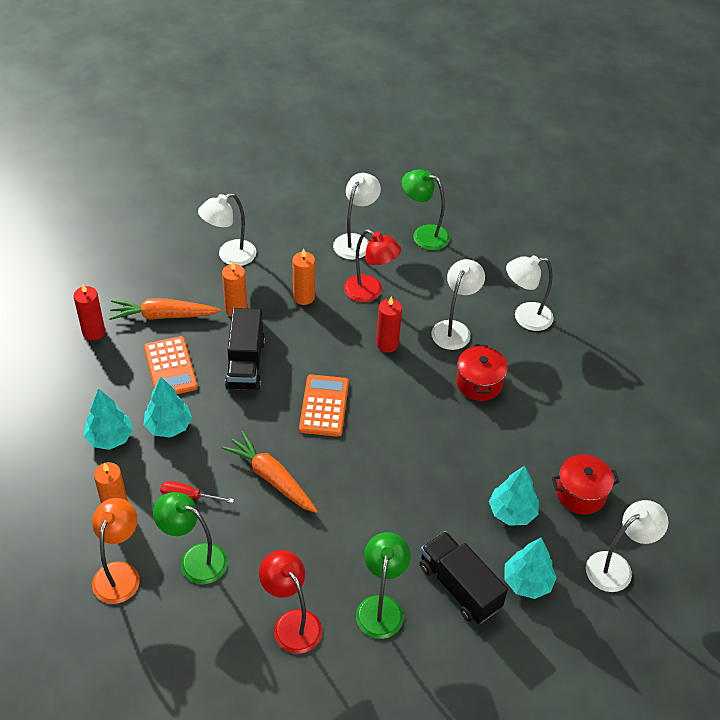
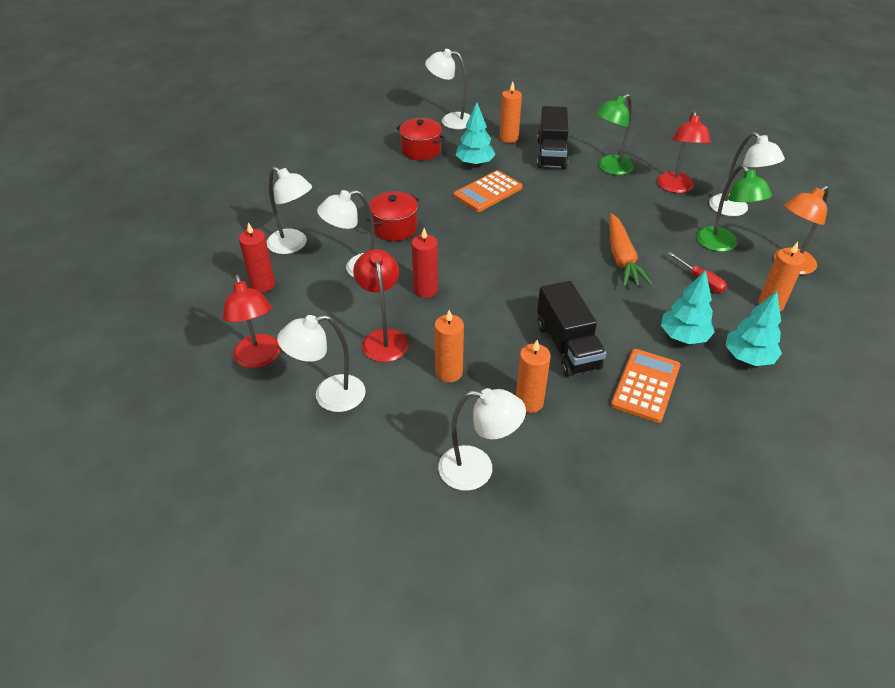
camera: 135 degrees left, 5 degrees down
(93, 332) = (710, 475): red candle -> red candle (263, 284)
(163, 316) = (614, 444): orange carrot -> none
(210, 628) = (734, 210): none -> white lamp
(245, 364) = (567, 346): black truck -> black truck turned 120 degrees clockwise
(324, 406) = (531, 278): orange calculator -> orange calculator (488, 192)
(423, 235) = (259, 359): green lamp -> red lamp
(527, 582) = (509, 138): turquoise tree -> orange candle

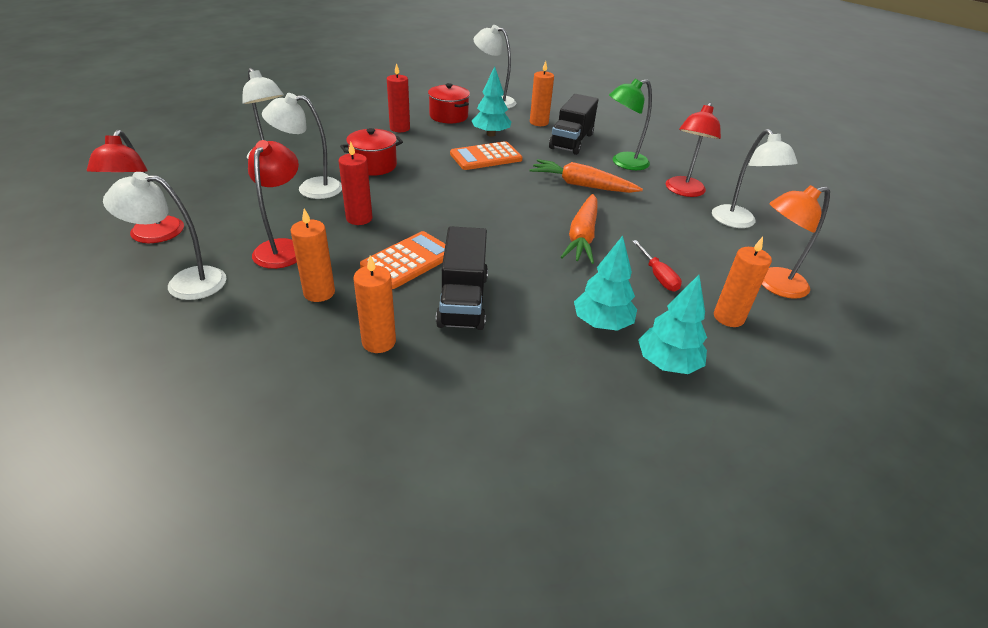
camera: 15 degrees right, 5 degrees down
(263, 284) = (215, 181): red candle -> red candle (400, 128)
(477, 470) = (267, 392): white lamp -> none
(590, 203) = (582, 185): none -> orange carrot
(645, 385) = (523, 360): orange calculator -> orange calculator (408, 260)
(722, 245) = (704, 249): green lamp -> none

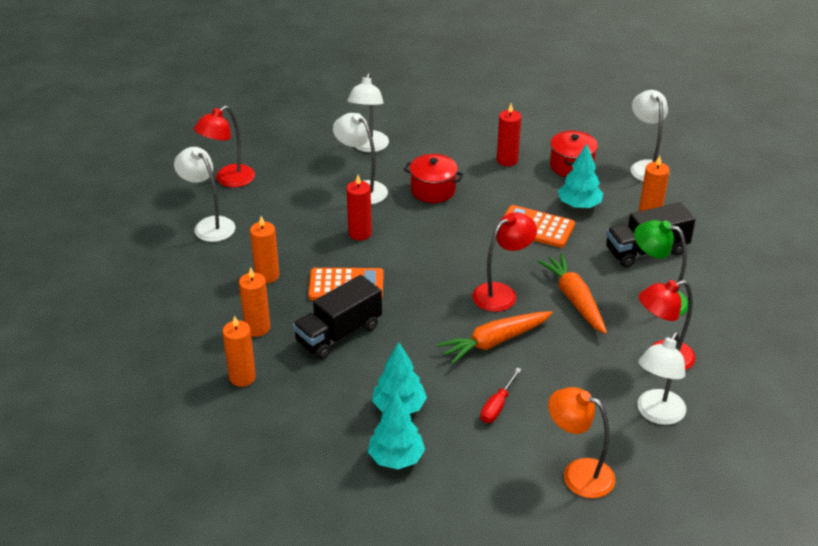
camera: 50 degrees right, 0 degrees up
(283, 248) = (286, 230): red lamp -> red lamp (502, 293)
(728, 317) = (494, 466): orange candle -> orange candle (242, 377)

